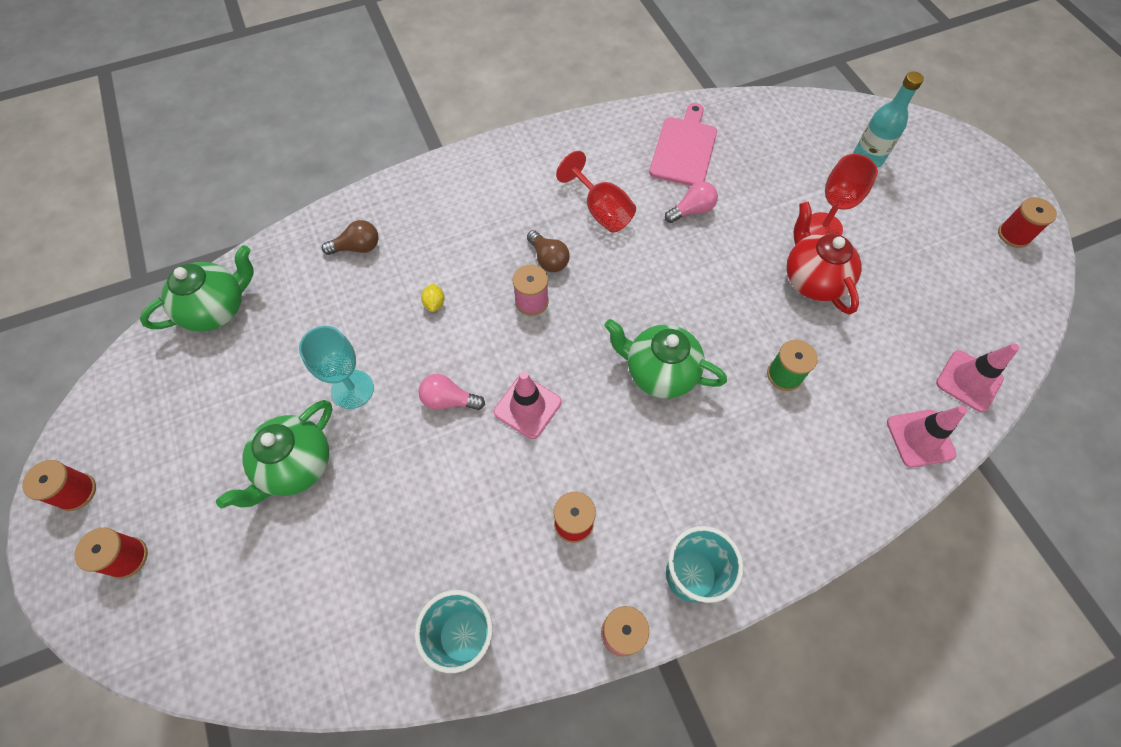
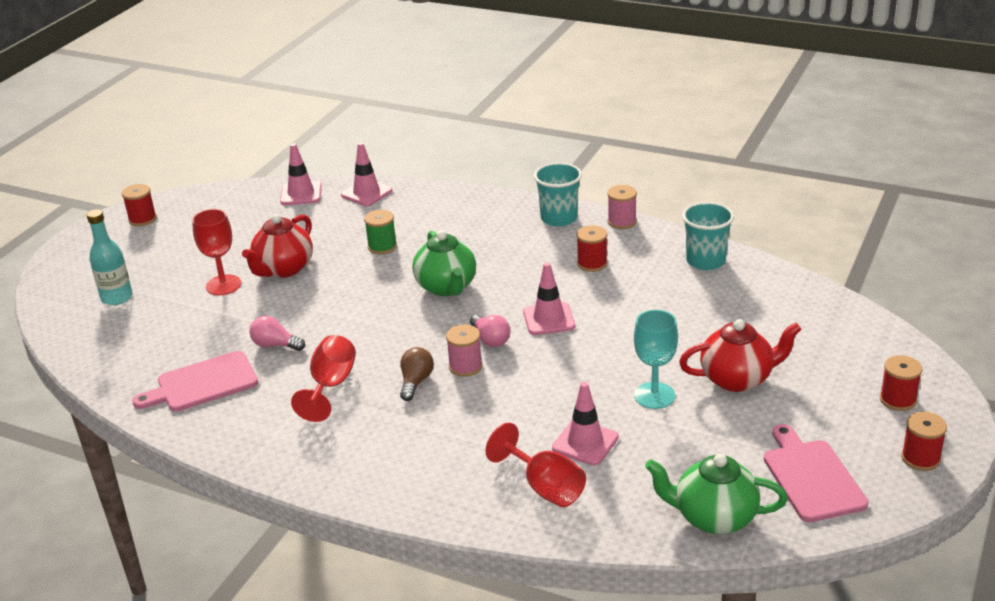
camera: 130 degrees left, 30 degrees down
(163, 400) = (811, 477): none -> pink cutting board
(296, 466) = (737, 379): green teapot -> red teapot
(357, 247) = (545, 487): brown light bulb -> red goblet
(365, 302) = (585, 443): none -> pink traffic cone
(434, 303) = (534, 408): yellow lemon -> none
(449, 400) = (594, 351): pink light bulb -> pink light bulb (490, 339)

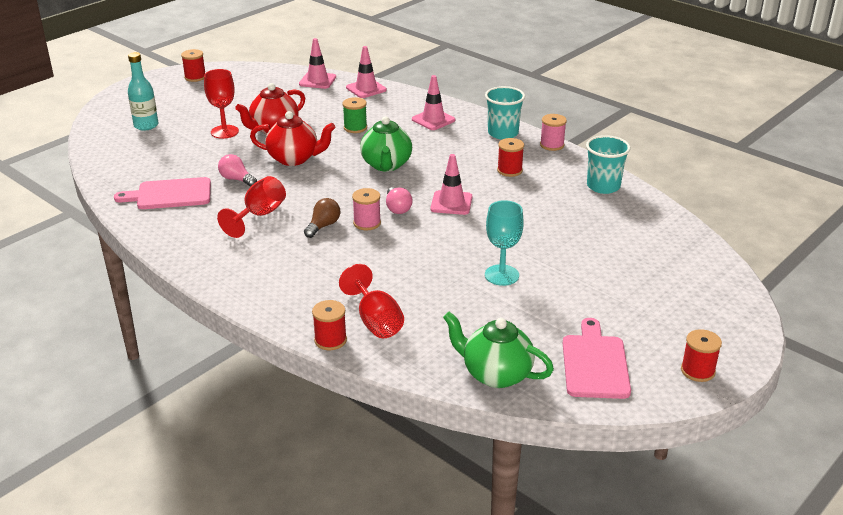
camera: 15 degrees right, 0 degrees up
(585, 443) = (426, 297): pink traffic cone -> pink traffic cone (433, 120)
(737, 379) = (577, 277): red teapot -> red teapot (294, 159)
(898, 400) = (704, 322): red spool -> red spool (330, 340)

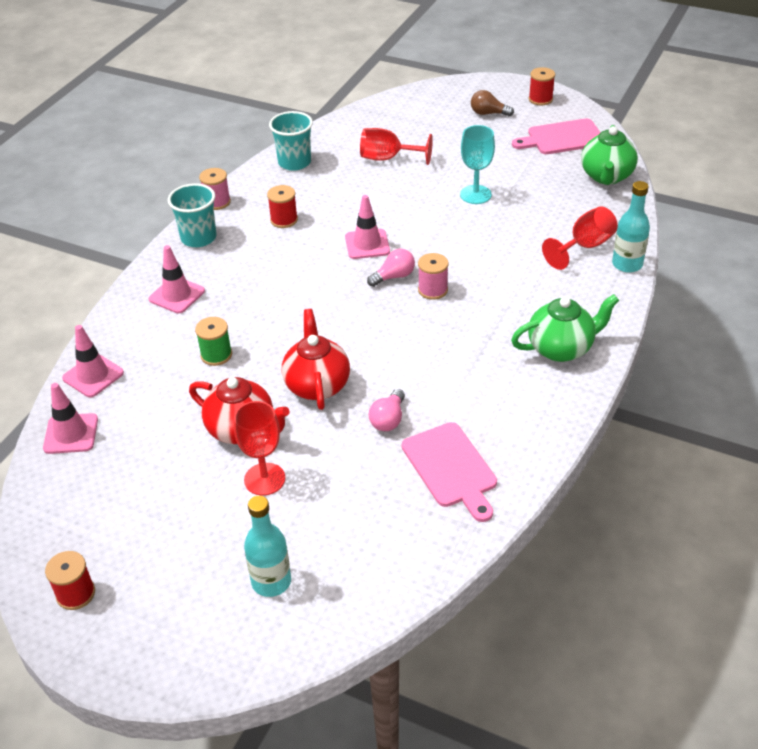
camera: 105 degrees left, 10 degrees up
(259, 215) = (458, 372): red goblet -> red goblet (388, 158)
(323, 226) = (454, 318): brown light bulb -> brown light bulb (488, 113)
(330, 340) = (627, 264): red spool -> turquoise bottle
(386, 165) = (304, 306): green teapot -> green teapot (561, 348)

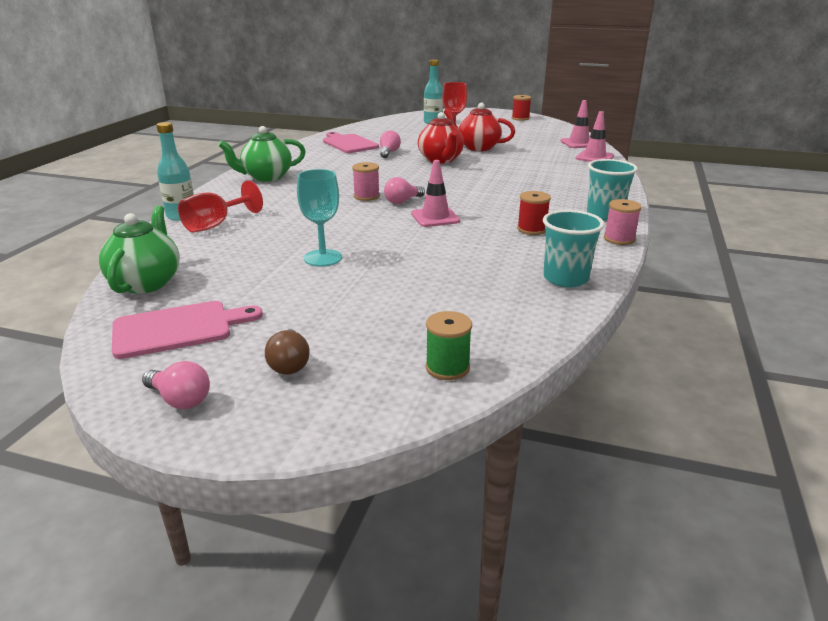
camera: 170 degrees right, 15 degrees down
(177, 295) = (581, 186): pink traffic cone -> none
(216, 355) = (520, 166): green spool -> green spool (447, 367)
(388, 158) = (442, 289): red goblet -> none
(488, 113) = (289, 364): brown light bulb -> brown light bulb turned 75 degrees clockwise
(540, 99) = (180, 399): red spool -> pink light bulb

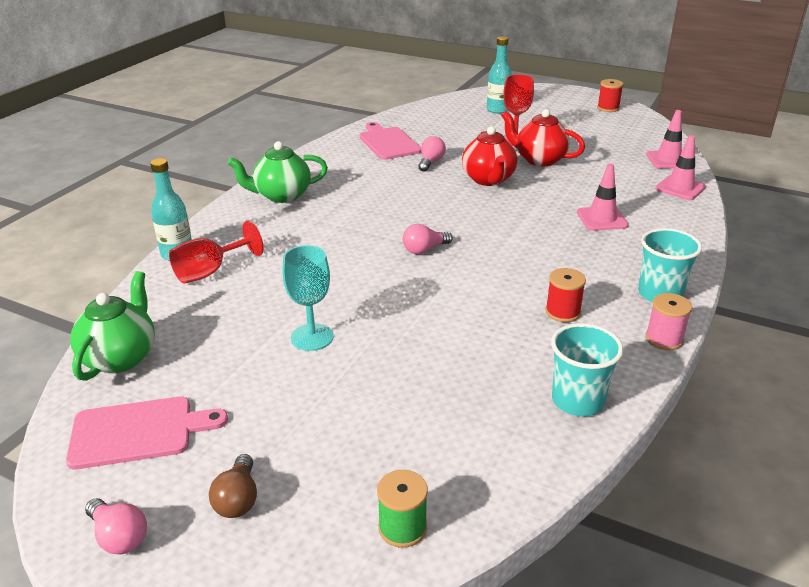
camera: 10 degrees right, 5 degrees up
(366, 196) = (385, 238): pink spool -> none
(435, 217) = (455, 281): pink traffic cone -> pink traffic cone (602, 219)

